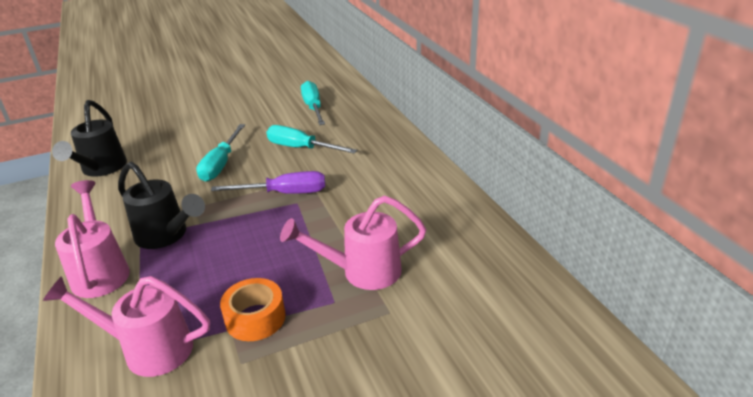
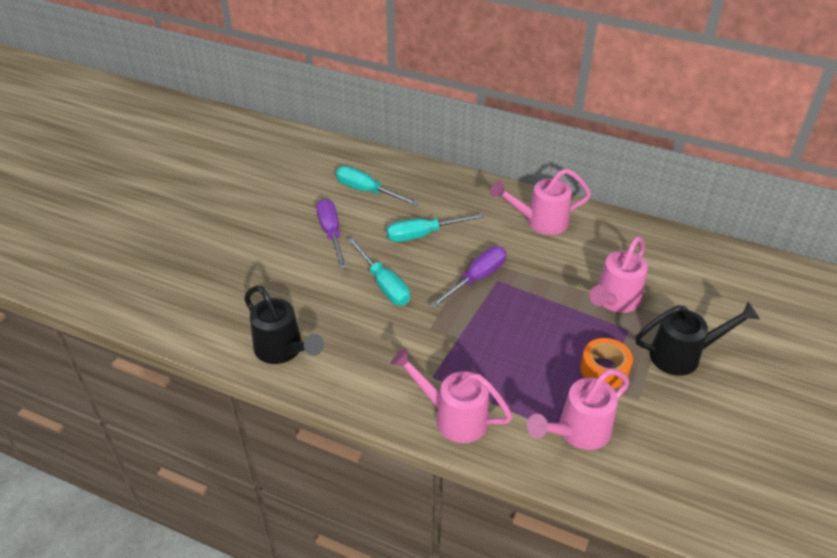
camera: 45 degrees left, 10 degrees up
(166, 236) = (450, 363): black watering can -> black watering can (683, 355)
(247, 121) = (331, 233): none -> purple screwdriver
(403, 181) = (540, 222): none -> pink watering can

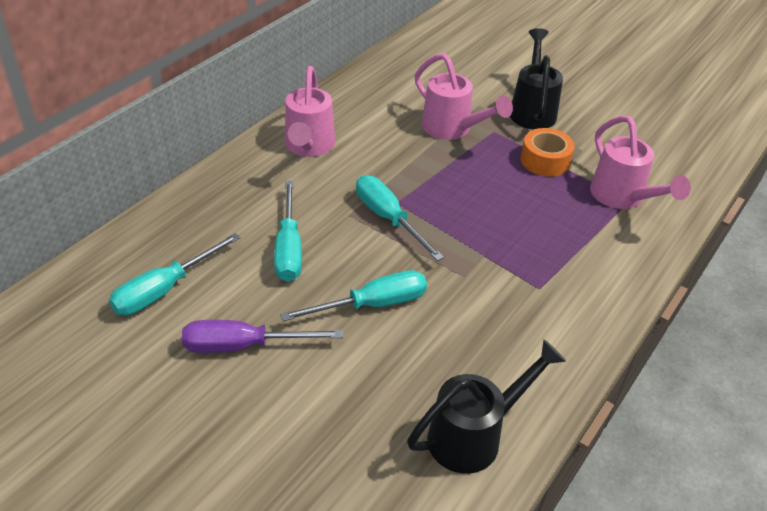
camera: 80 degrees left, 0 degrees up
(453, 417) = (600, 282): pink watering can -> none
(476, 278) = (388, 218): purple screwdriver -> turquoise screwdriver

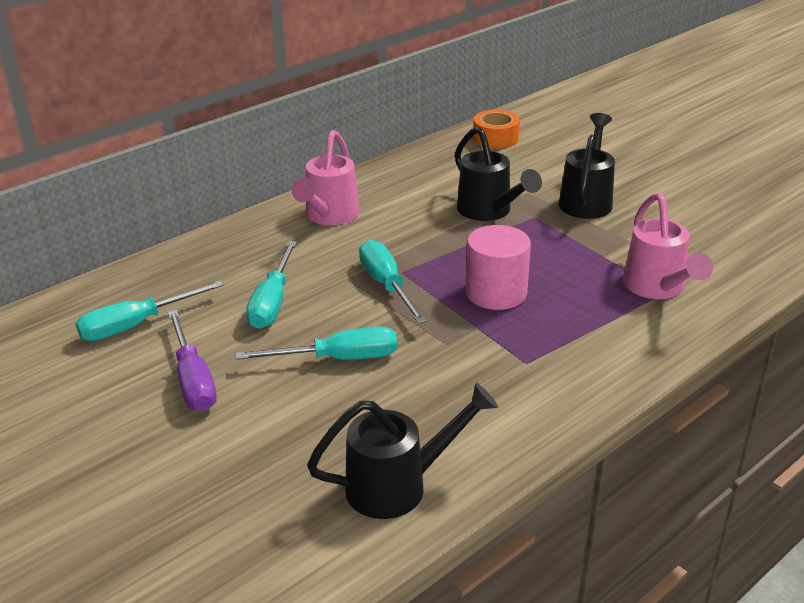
camera: 15 degrees right, 10 degrees down
(243, 346) = (193, 380): purple screwdriver -> purple screwdriver turned 120 degrees counterclockwise
(452, 129) = (489, 211): pink watering can -> black watering can
(488, 216) = (496, 293): none -> pink cylinder
(545, 160) = (581, 247): orange tape -> orange tape (495, 138)

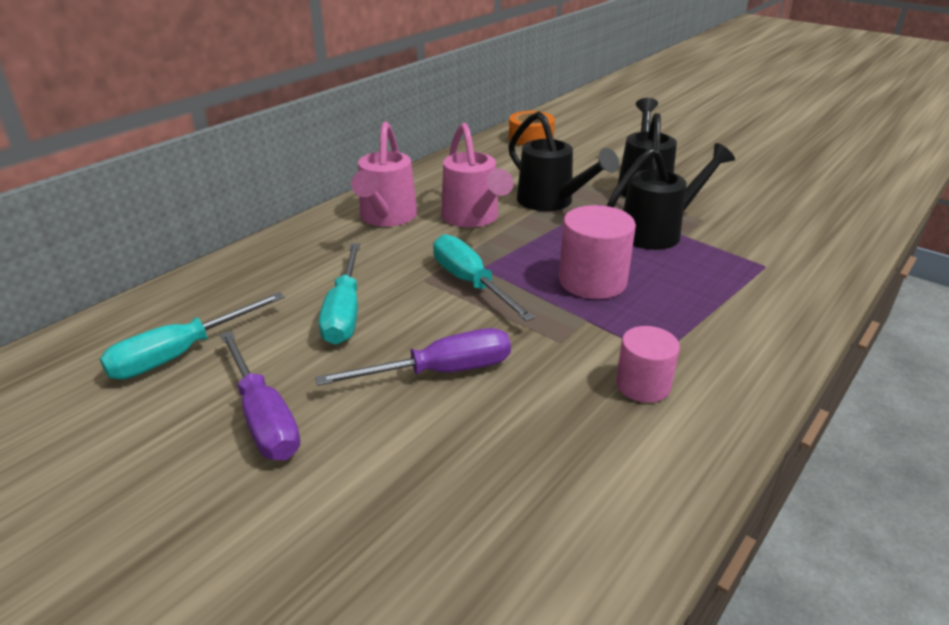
camera: 10 degrees left, 0 degrees up
(338, 359) = (440, 372): turquoise screwdriver -> purple screwdriver
(398, 486) = (570, 537): black watering can -> black watering can (658, 232)
(501, 385) = (643, 385): none -> pink cylinder
(657, 288) = (756, 263): pink watering can -> pink watering can (473, 218)

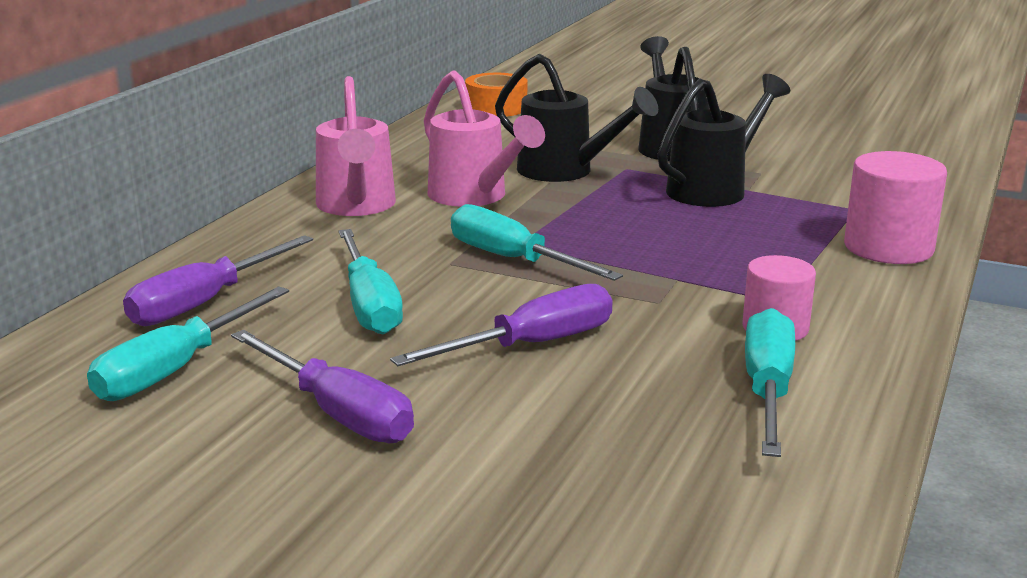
camera: 15 degrees left, 10 degrees down
(235, 293) = (204, 303): none -> purple screwdriver
(592, 281) = (663, 243): pink cylinder -> pink cylinder (888, 248)
(605, 454) = (767, 390): none -> turquoise screwdriver

